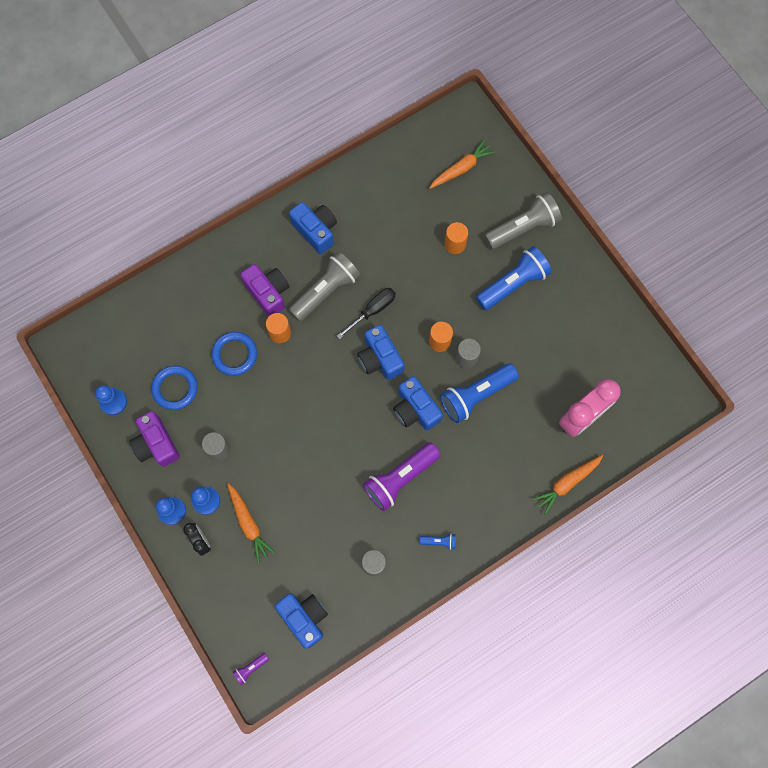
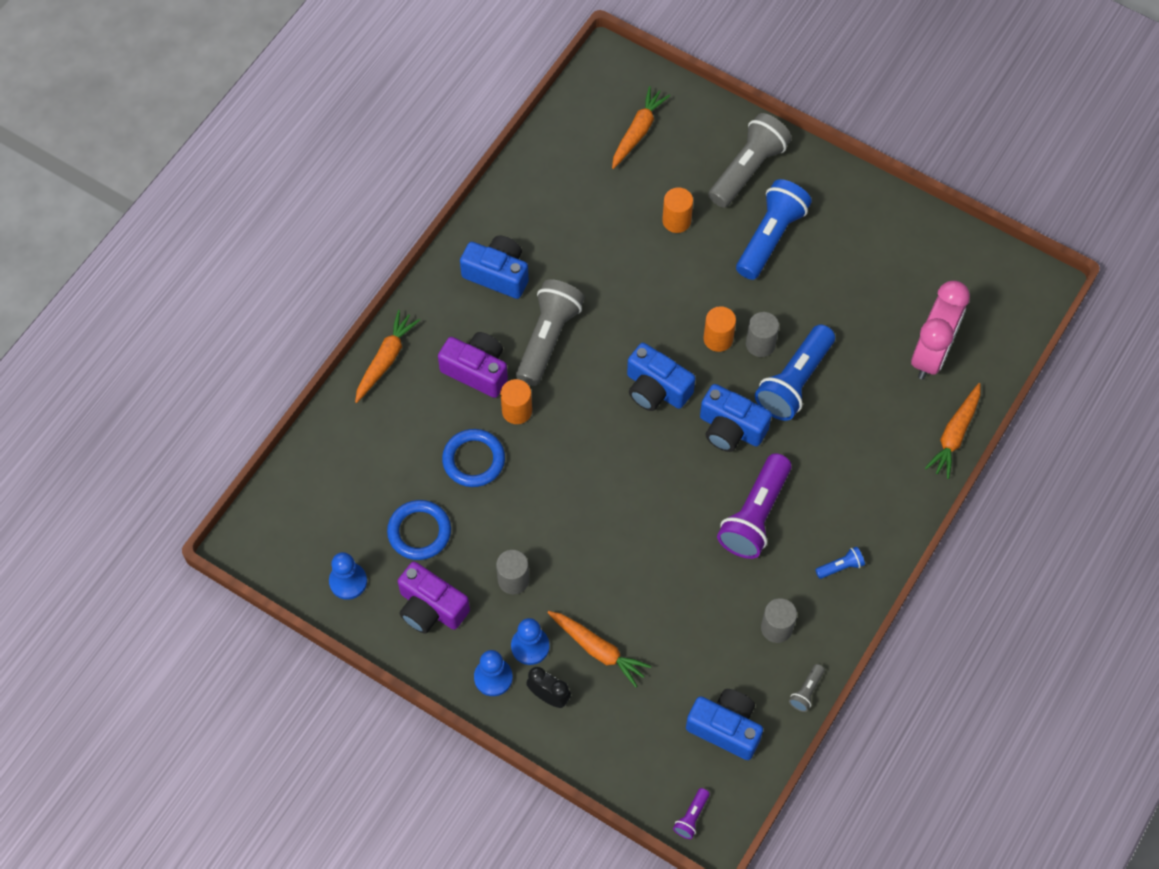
camera: 25 degrees left, 10 degrees down
(213, 259) = (386, 360): none -> orange carrot
(371, 618) = (806, 691): none -> grey flashlight
(373, 310) = (618, 337): black screwdriver -> none

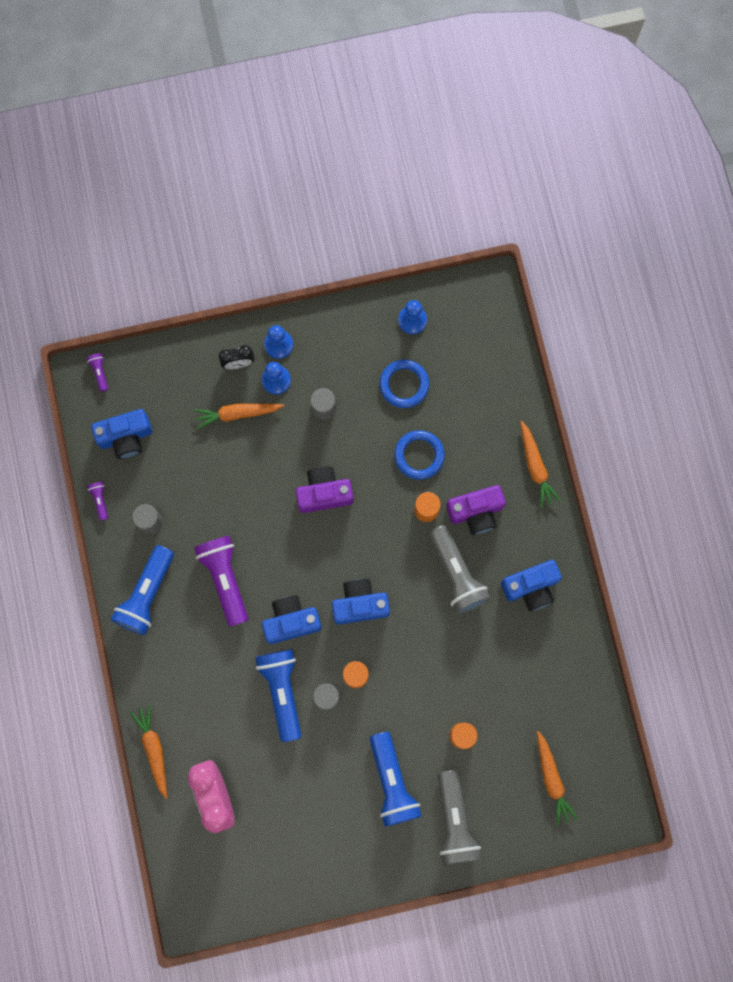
camera: 135 degrees right, 15 degrees up
(431, 608) = (352, 349): purple camera -> purple camera (324, 493)
(806, 691) = (100, 500): grey flashlight -> purple flashlight
(840, 567) = (147, 594): blue flashlight -> blue flashlight, size x2.30

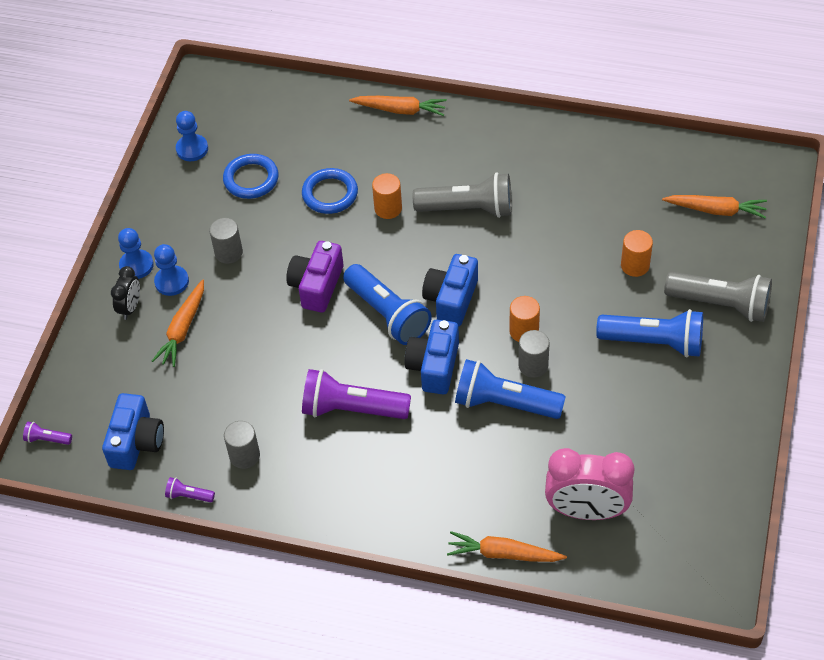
camera: 60 degrees left, 25 degrees down
(147, 594) = (323, 491): blue flashlight -> blue flashlight (387, 314)
(476, 512) = (415, 171): purple camera -> none
(531, 587) = (516, 156): blue camera -> none

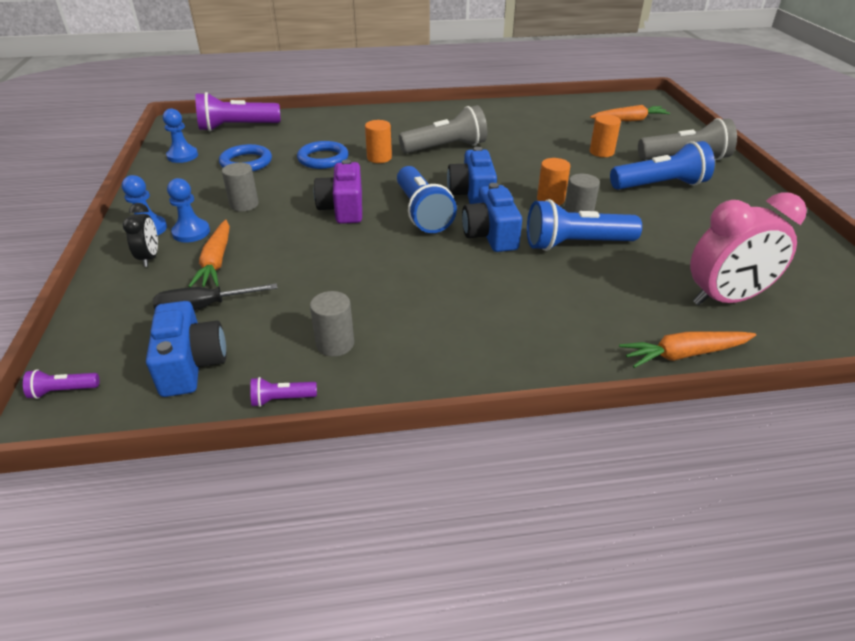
camera: 25 degrees left, 15 degrees down
(159, 383) = (203, 307): none -> black screwdriver
(352, 409) = (433, 280): purple flashlight -> purple flashlight (237, 127)
(387, 314) = (422, 212): blue flashlight -> blue flashlight turned 45 degrees clockwise
(400, 110) = (355, 114): orange carrot -> none

